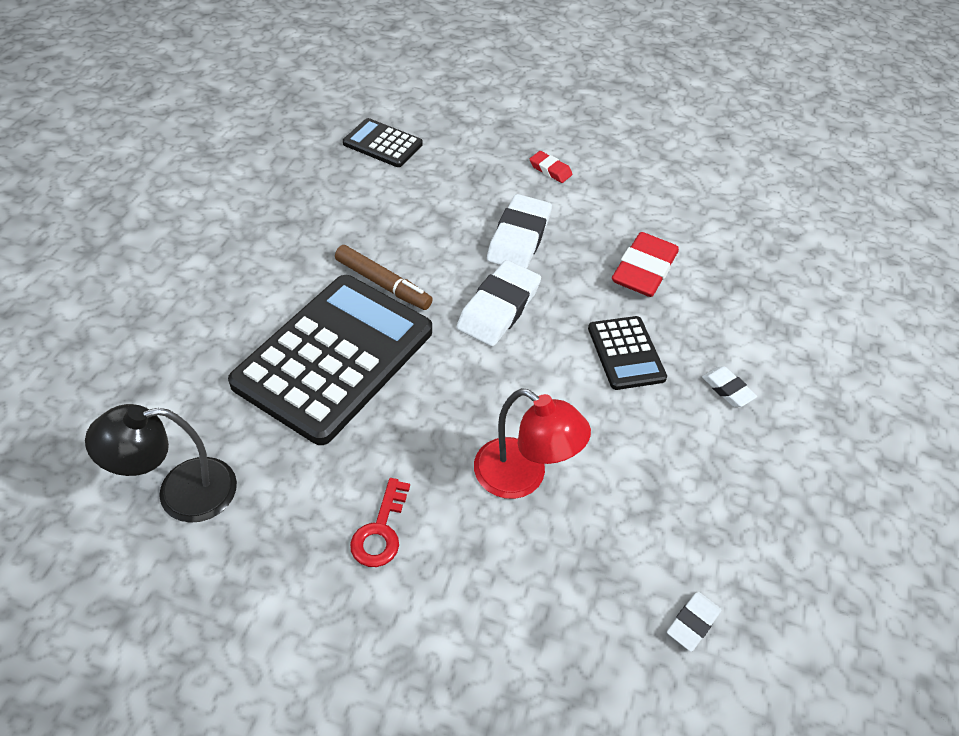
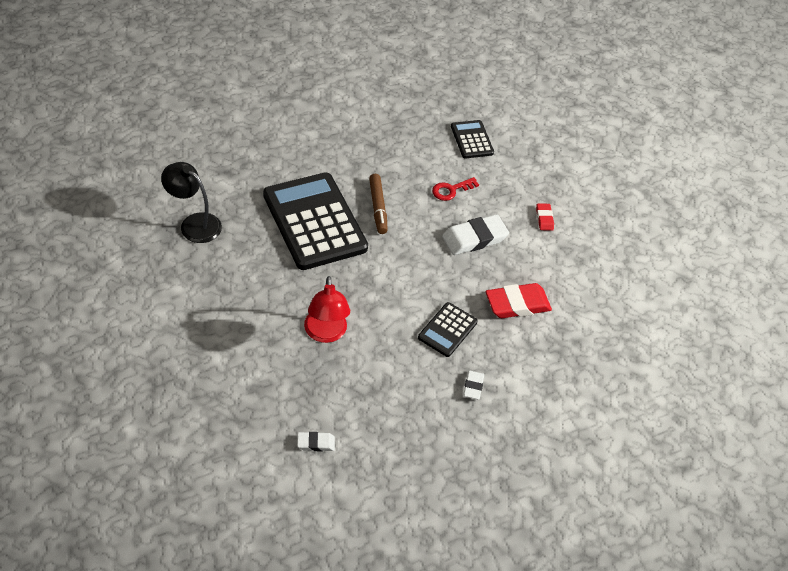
camera: 45 degrees right, 0 degrees up
(335, 357) = (315, 221): black calculator -> black calculator turned 105 degrees counterclockwise
(380, 531) = (245, 301): red key -> red key (451, 190)
(498, 308) = (416, 261): white eraser -> none

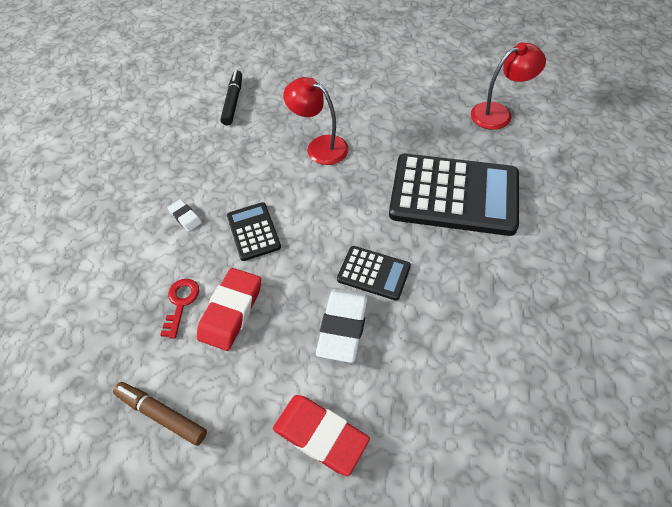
camera: 135 degrees right, 5 degrees up
(194, 223) = (498, 113): black lamp -> red lamp
(316, 443) = (233, 102): white eraser -> black marker
(378, 207) = (444, 257): brown marker -> brown marker (162, 415)
(451, 190) = (431, 349): red key -> red key (181, 303)
(472, 140) = (516, 441): black calculator -> black calculator (373, 273)
(544, 218) = (320, 435): red eraser -> red eraser, size x1.94

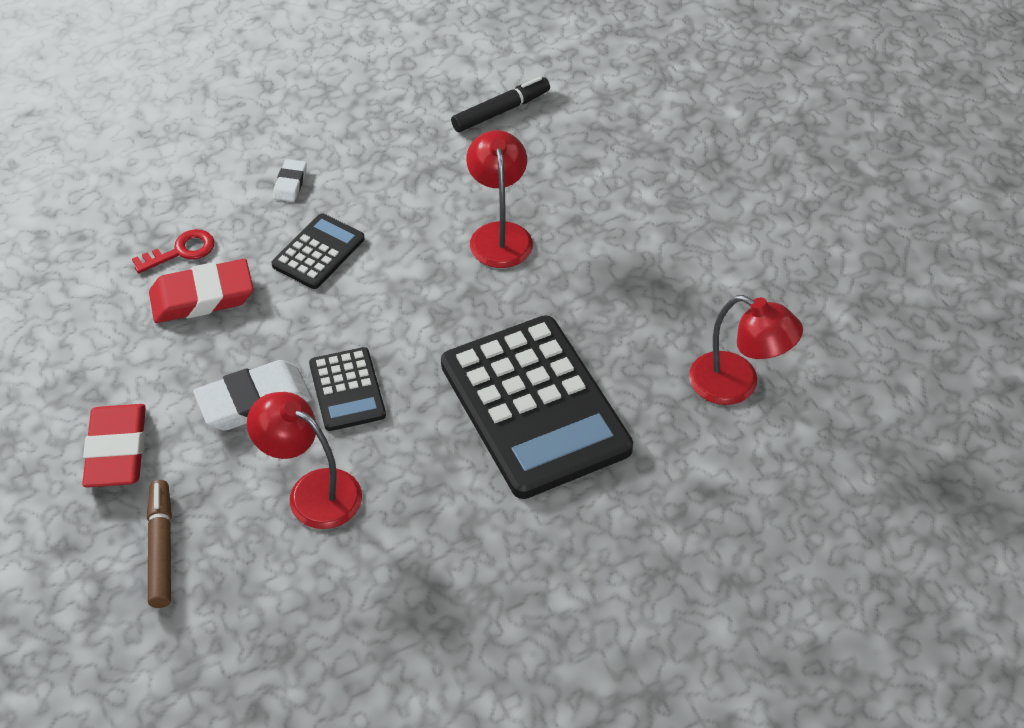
camera: 50 degrees right, 5 degrees down
(162, 415) = (53, 317): brown marker -> brown marker (161, 548)
(440, 333) = (312, 491): none -> red lamp

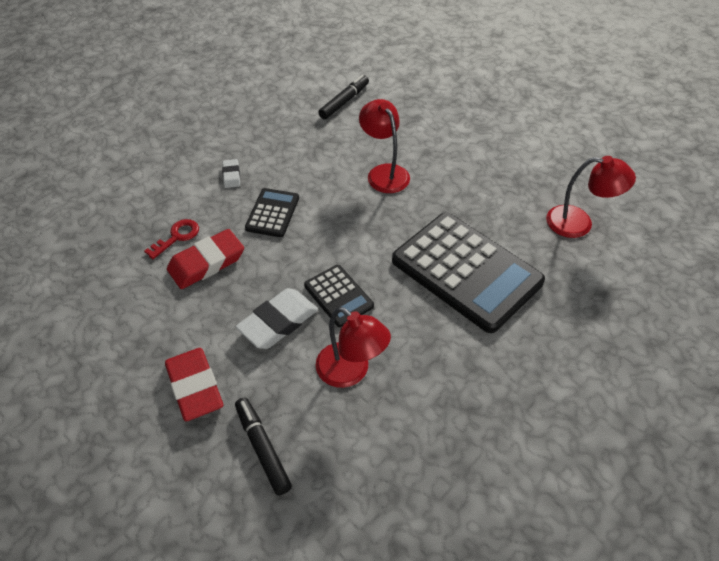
camera: 20 degrees left, 0 degrees up
(161, 548) = (262, 448): brown marker -> black marker
(312, 491) = (351, 372): red lamp -> red lamp turned 150 degrees counterclockwise

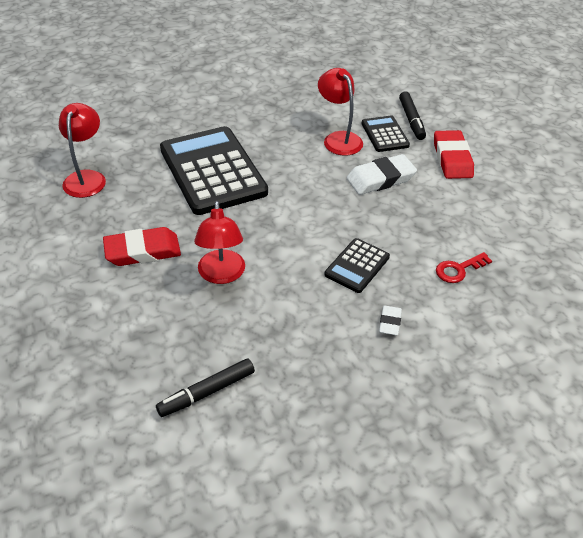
camera: 160 degrees left, 5 degrees down
(206, 263) = (432, 238): red eraser -> red eraser (143, 251)
(338, 296) = (325, 182): black calculator -> black calculator (385, 134)
(579, 223) = (87, 178): red lamp -> red lamp turned 60 degrees clockwise

